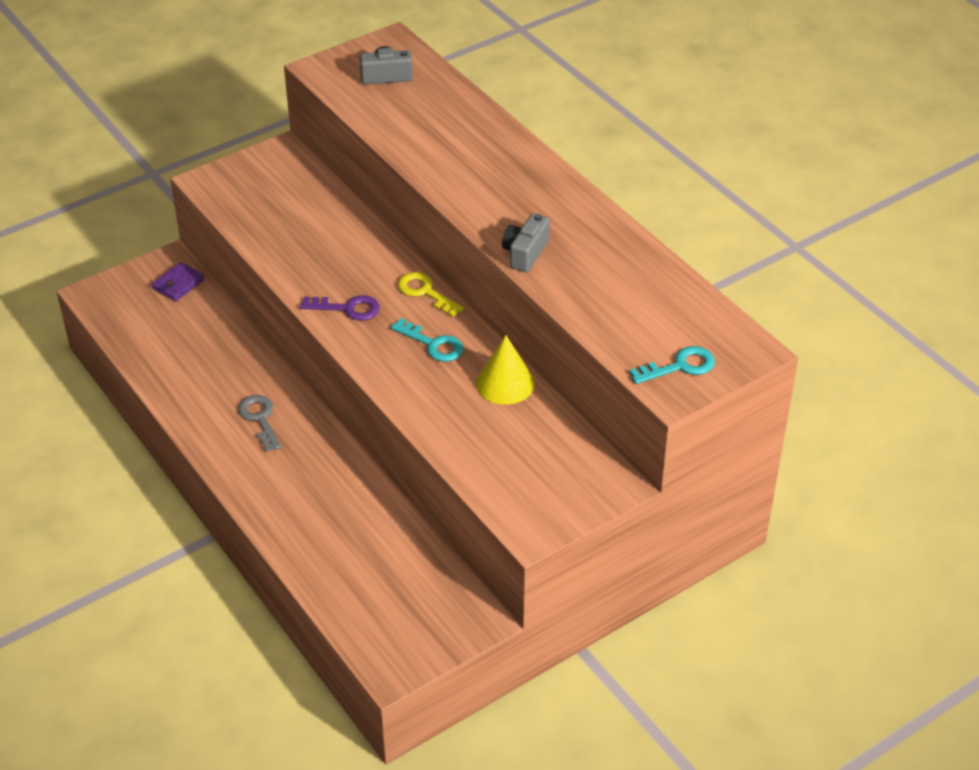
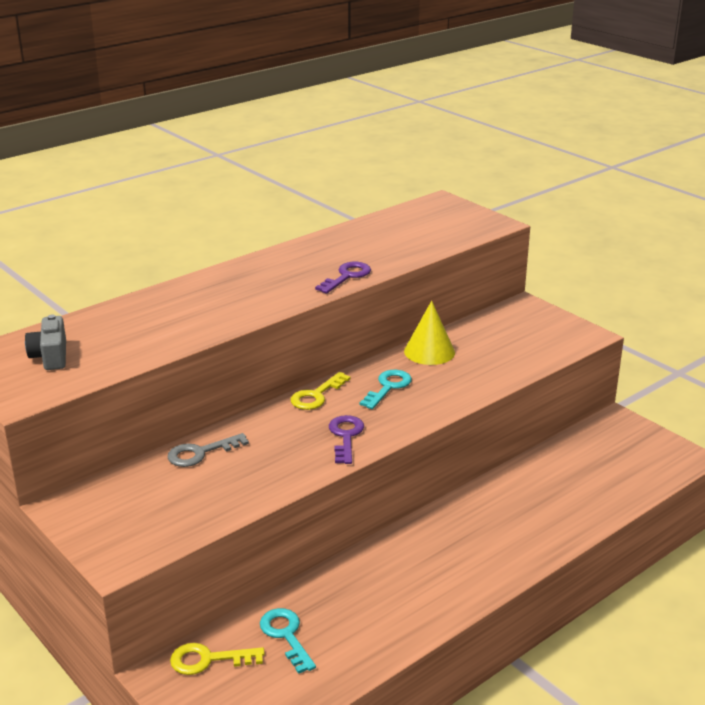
camera: 95 degrees left, 15 degrees down
(178, 284) = (208, 660): purple wallet -> yellow key
(260, 419) = (427, 561): grey key -> grey key (200, 453)
(525, 253) = (347, 276): grey camera -> purple key
(680, 366) = (467, 221): turquoise key -> turquoise key (286, 635)

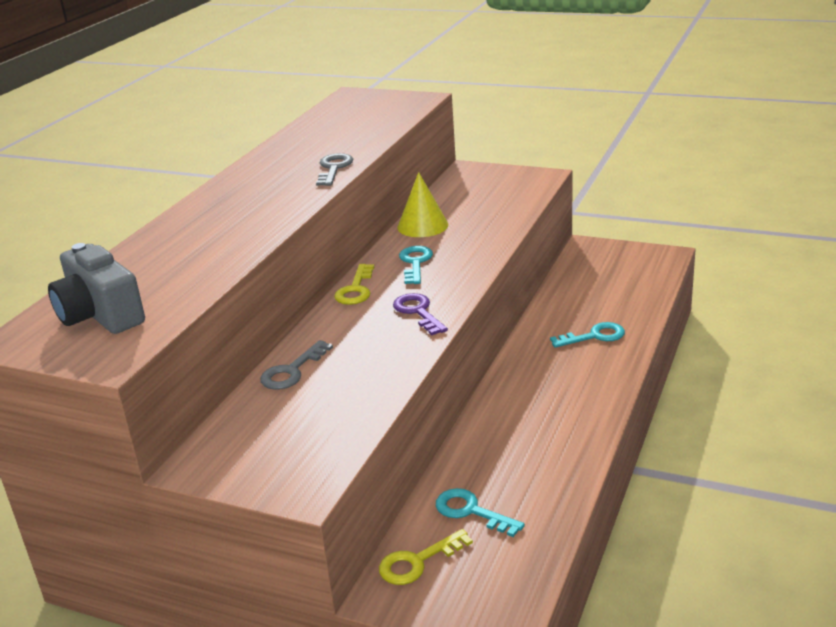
camera: 25 degrees left, 0 degrees up
(50, 356) = (100, 315): grey camera -> grey camera, size x1.53
(347, 276) = (334, 168): purple key -> grey key
(538, 515) = (594, 336): none -> turquoise key

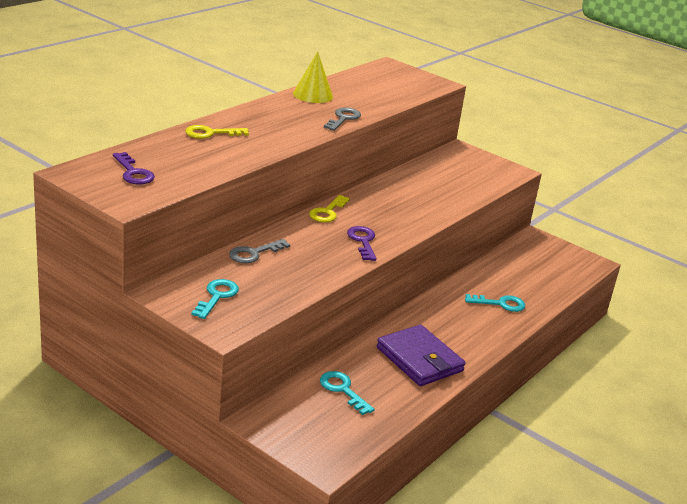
camera: 10 degrees right, 0 degrees up
(100, 315) = (133, 173): grey camera -> purple key
(415, 263) = (381, 206): turquoise key -> turquoise key (217, 296)
(417, 562) = (289, 409): yellow key -> yellow key (211, 133)
(422, 226) = (402, 181): yellow cone -> yellow cone (313, 95)
(541, 437) = (419, 359): none -> purple wallet

